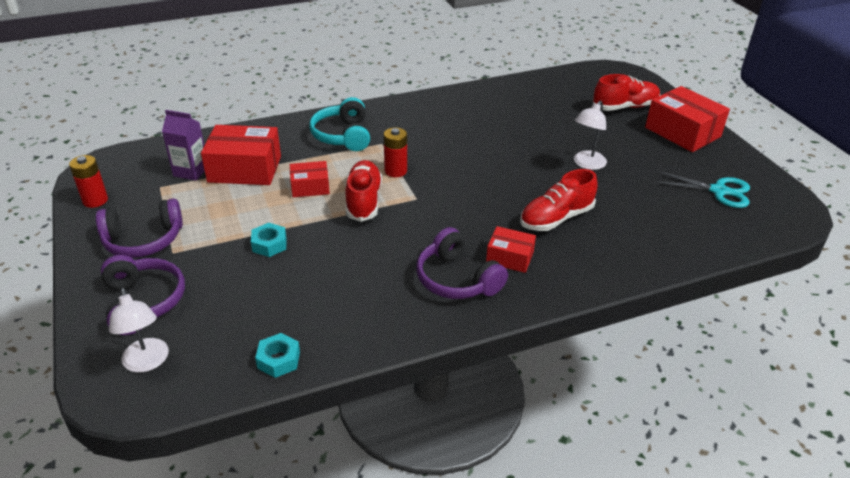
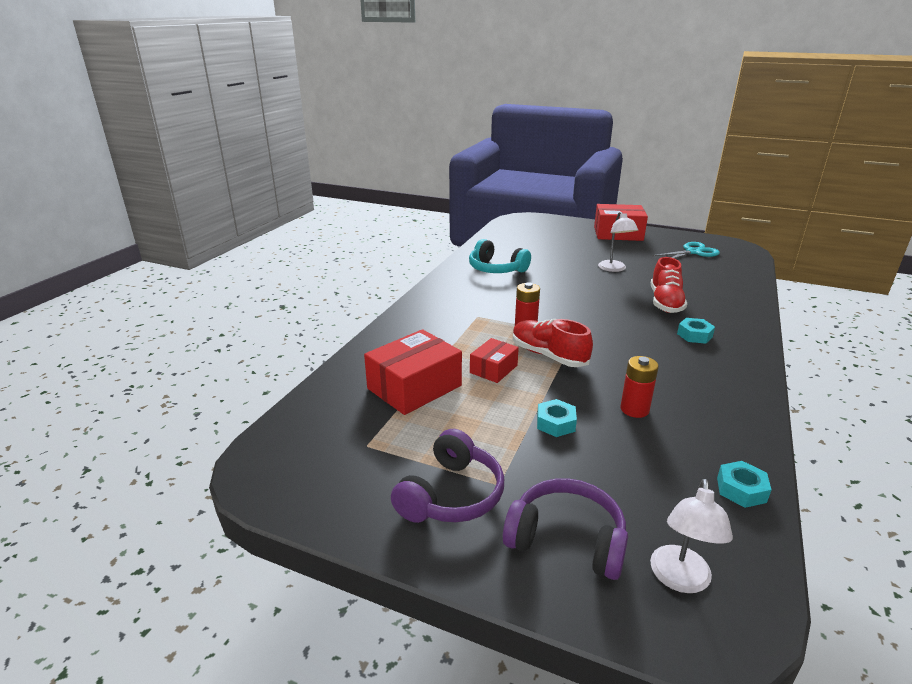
camera: 45 degrees left, 10 degrees down
(95, 200) = (324, 499): red battery -> red battery (634, 409)
(147, 362) = (680, 579): white lamp -> white lamp turned 90 degrees clockwise
(191, 171) = (369, 416): purple carton -> none
(343, 136) = (439, 325): turquoise headphones -> turquoise headphones (496, 269)
(457, 279) = (701, 364): purple headphones -> none
(509, 257) = (694, 335): red box -> turquoise nut
(625, 107) = (565, 234): red shoe -> none

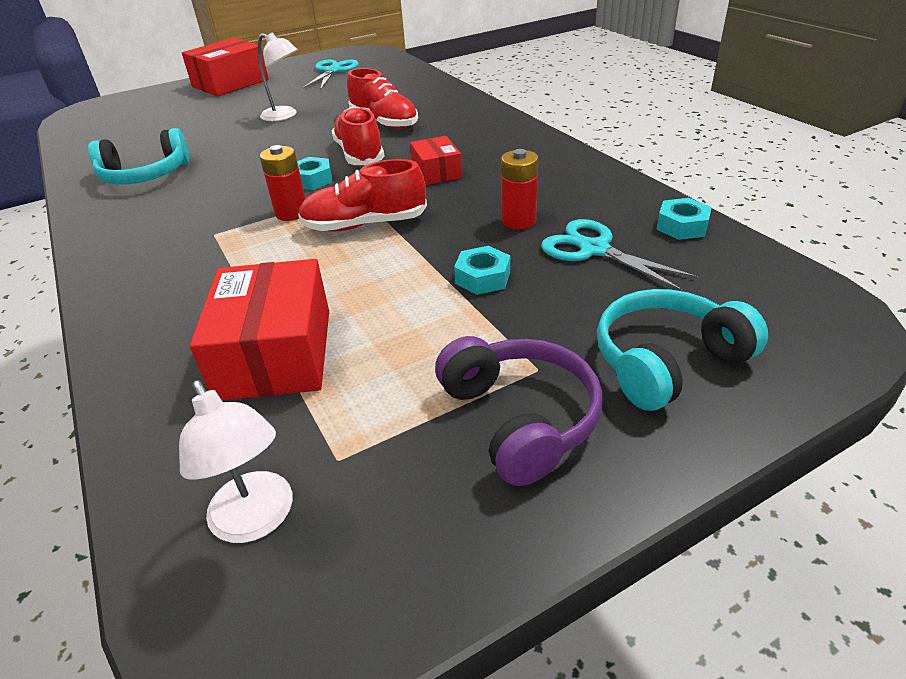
camera: 50 degrees left, 10 degrees up
(493, 369) = (333, 272): red box -> red box (436, 172)
(566, 539) = (666, 361): purple headphones -> turquoise headphones
(615, 315) = (359, 154): none -> red shoe
(648, 457) = (594, 250): none -> turquoise scissors
(680, 579) = (768, 318): white lamp -> white lamp (257, 520)
(694, 335) = (454, 136): turquoise nut -> turquoise nut (312, 180)

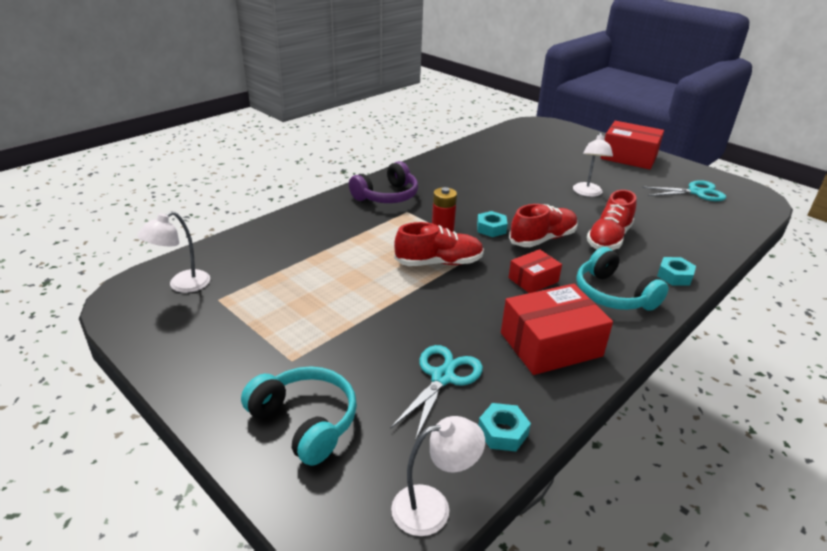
camera: 70 degrees right, 5 degrees down
(145, 175) = (466, 170): turquoise headphones -> turquoise headphones (613, 294)
(275, 353) = (296, 261): red box -> red box (551, 344)
(365, 225) = (439, 263): red shoe -> red shoe turned 105 degrees clockwise
(482, 278) = (387, 324): turquoise nut -> turquoise nut (674, 276)
(518, 221) = (472, 332): red battery -> none
(520, 418) = (247, 357): purple headphones -> purple headphones (387, 196)
(789, 279) = (433, 507): none -> white lamp

